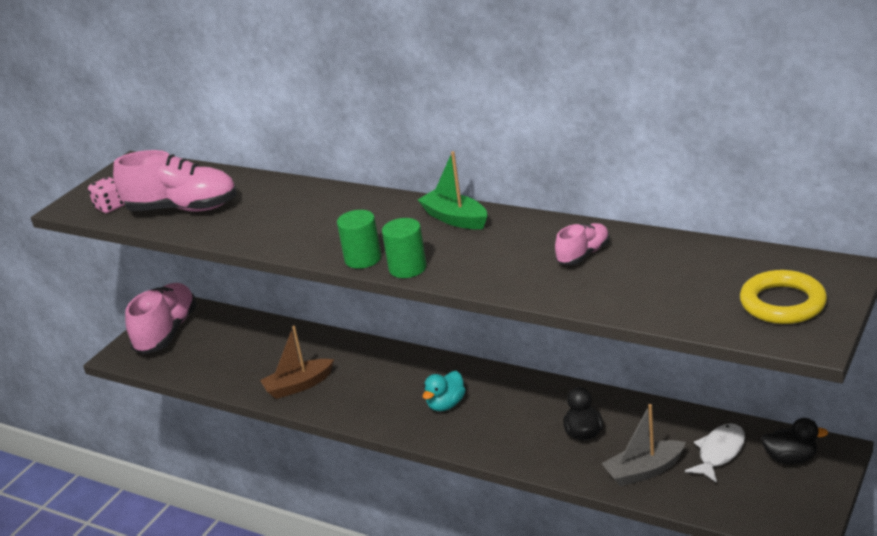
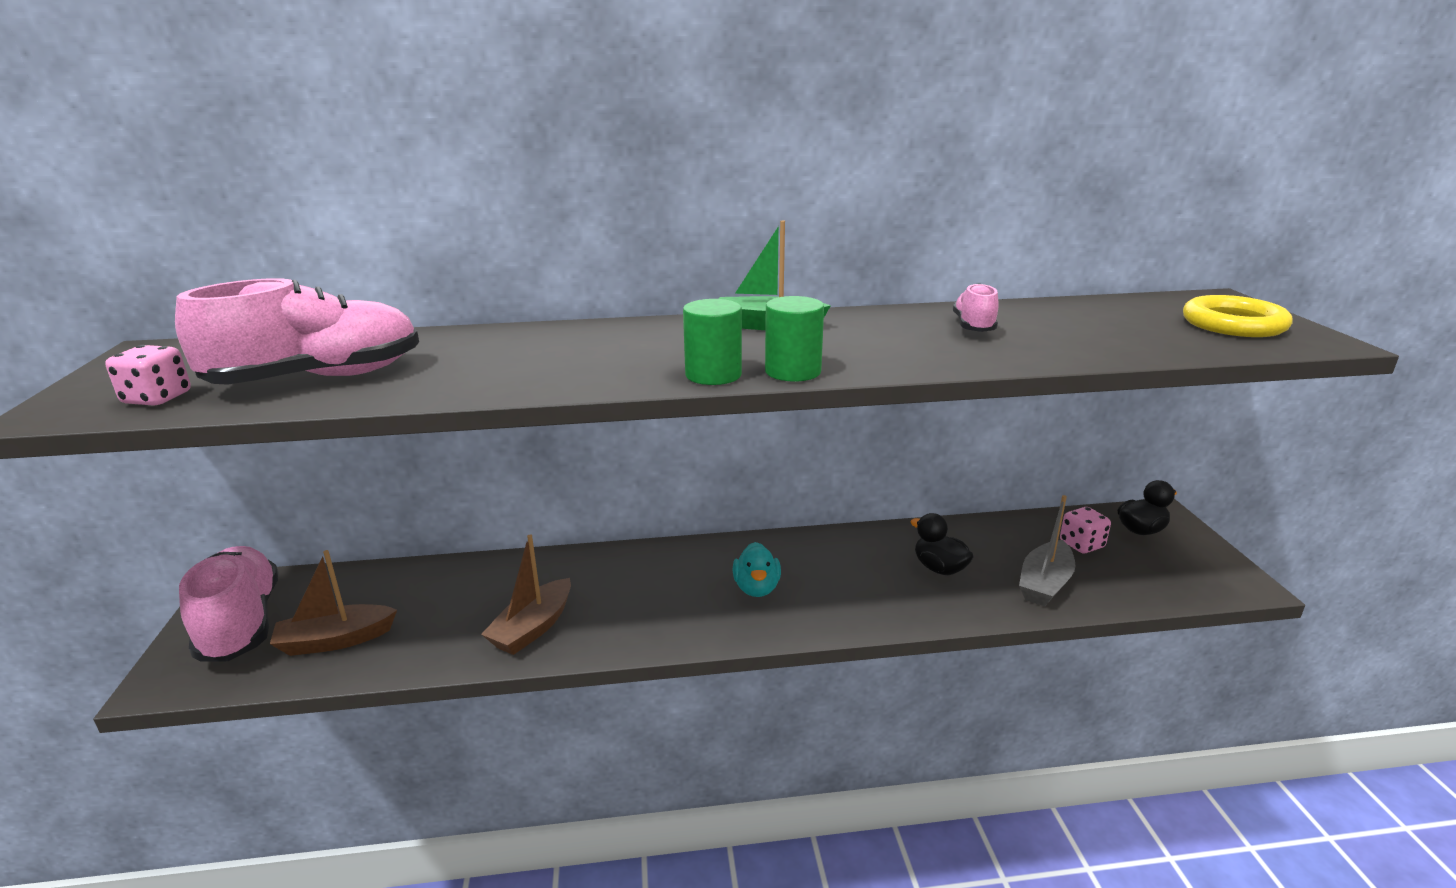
camera: 40 degrees left, 5 degrees down
(201, 358) = (335, 640): none -> brown boat
(719, 453) = (1081, 544): white fish -> pink dice

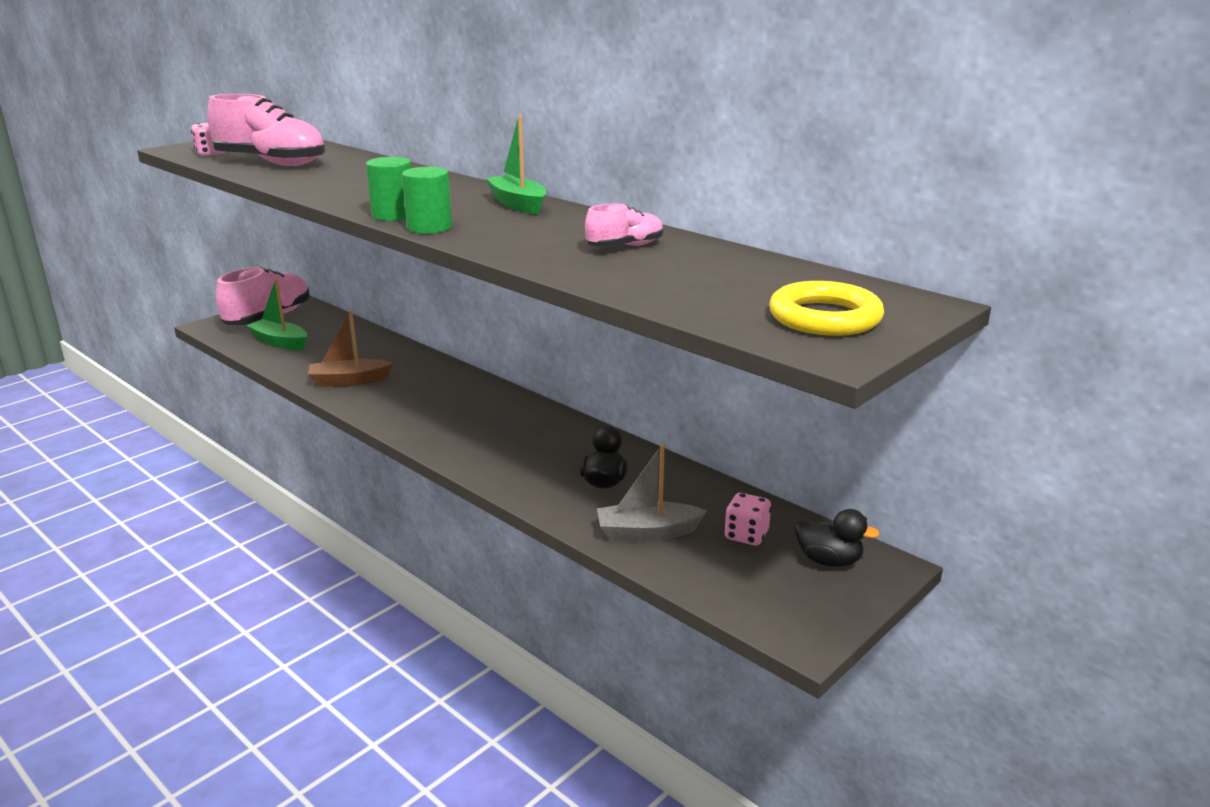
camera: 50 degrees right, 0 degrees up
(335, 640) = (280, 342): brown boat -> green boat
(756, 588) = (479, 426): turquoise duck -> none

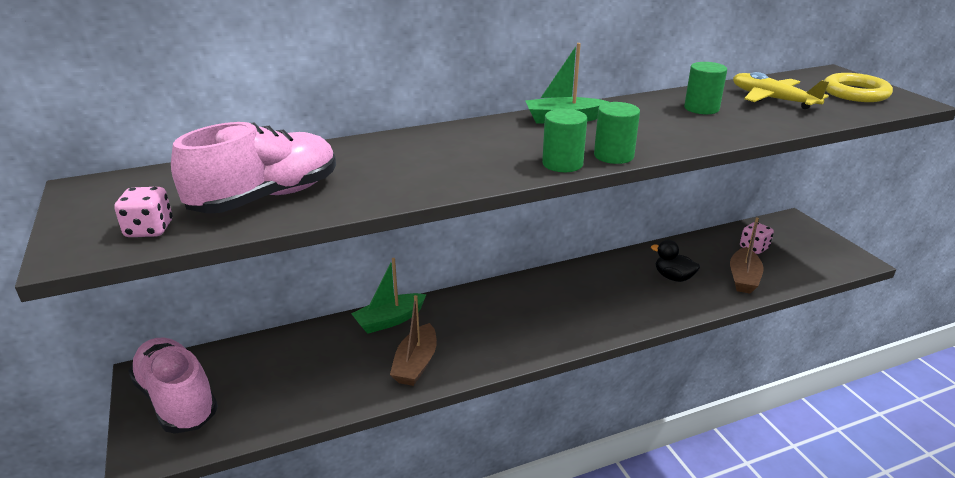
camera: 65 degrees left, 5 degrees up
(280, 342) = (267, 399): green boat -> green boat (389, 320)
(625, 246) = (701, 108): pink shoe -> green cylinder
(647, 533) = (743, 278): grey boat -> brown boat
(714, 275) = (772, 99): none -> yellow plane
(828, 561) = (785, 233): black duck -> none

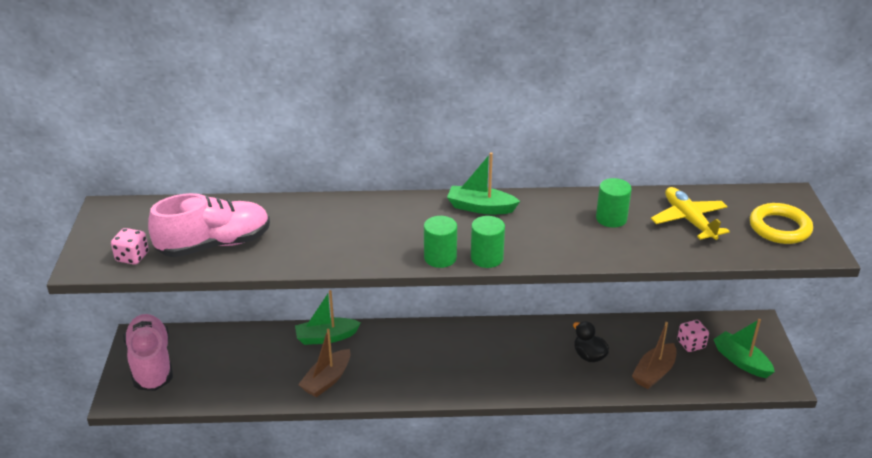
camera: 20 degrees right, 5 degrees up
(807, 252) = (741, 361): none -> green boat

